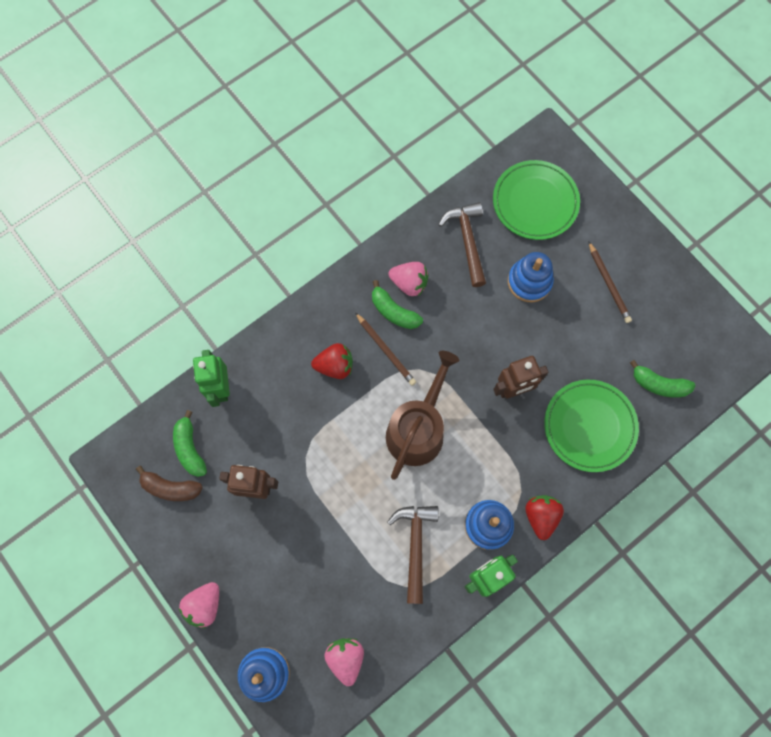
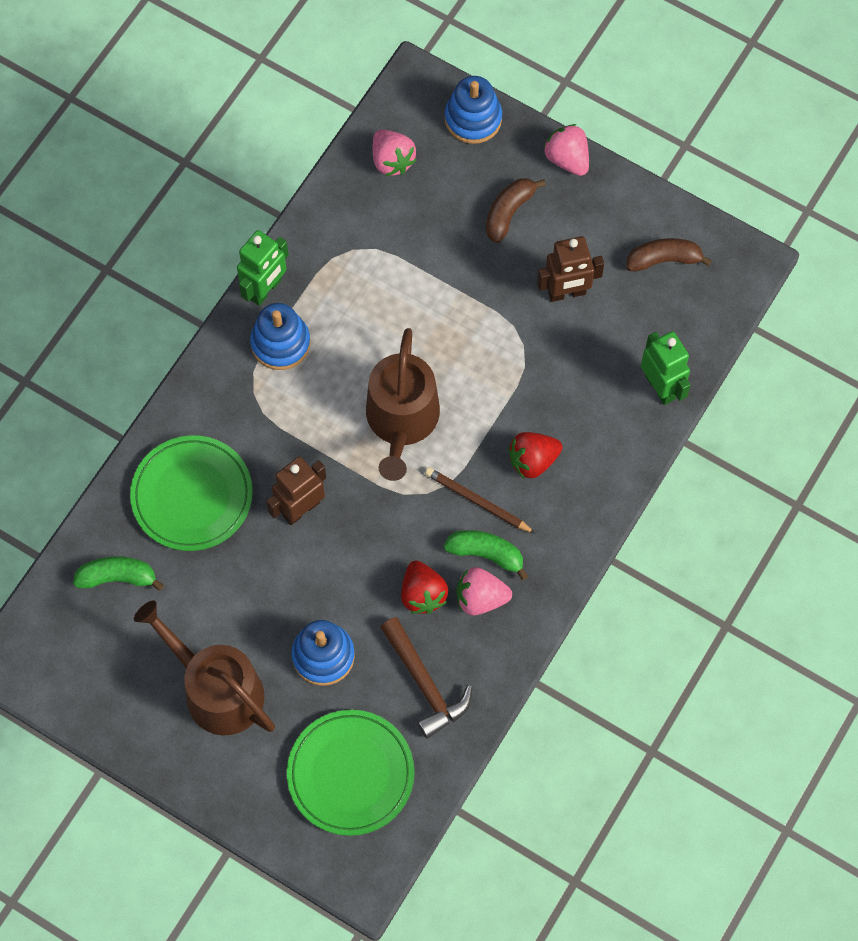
camera: 160 degrees right, 5 degrees down
(190, 448) = (663, 308): green banana -> none
(204, 605) = (567, 159): pink strawberry -> pink strawberry turned 45 degrees counterclockwise
(271, 573) = (508, 212): none -> brown banana
(415, 546) = (357, 293): brown hammer -> none
(541, 516) = (222, 373): red strawberry -> red strawberry (422, 594)
(608, 284) = (216, 689): brown pencil -> brown watering can

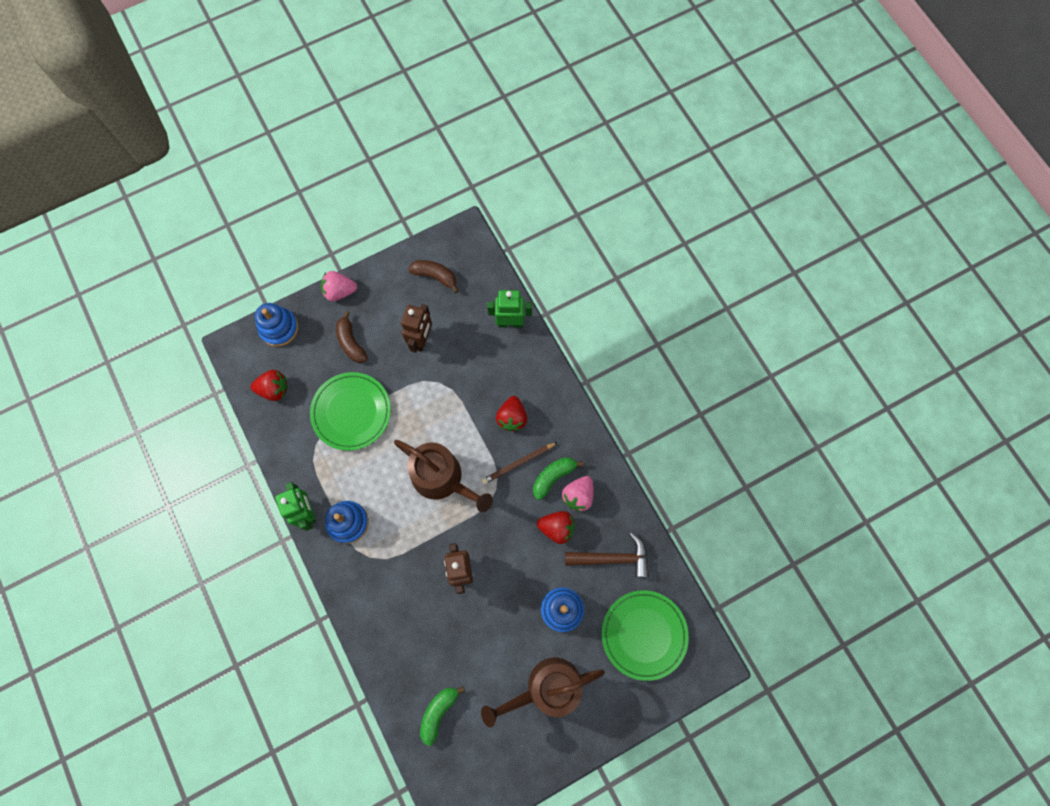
camera: 60 degrees left, 5 degrees up
(192, 495) = (413, 633): green plate -> green plate (351, 412)
(392, 160) = (274, 389): pink strawberry -> red strawberry
(664, 260) = (435, 276): brown banana -> brown banana turned 90 degrees clockwise

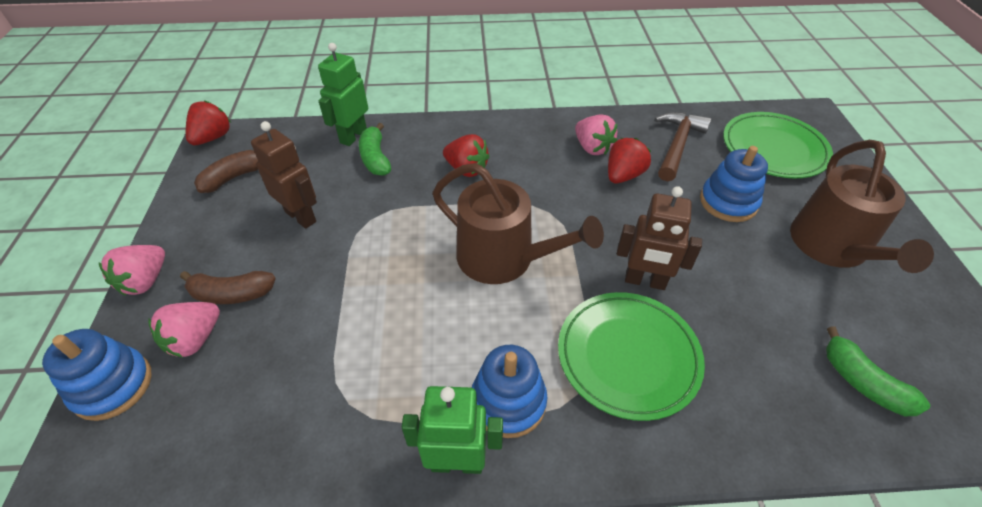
camera: 65 degrees left, 25 degrees down
(274, 389) = (204, 435): red strawberry -> red strawberry (212, 138)
(317, 346) = (195, 339): none -> pink strawberry
(351, 412) = (335, 331): green plate -> green plate (628, 356)
(442, 478) = (504, 258): brown watering can -> brown watering can turned 60 degrees clockwise
(518, 463) = (526, 181): brown pencil -> none
(553, 477) = (559, 159): green banana -> green banana (375, 158)

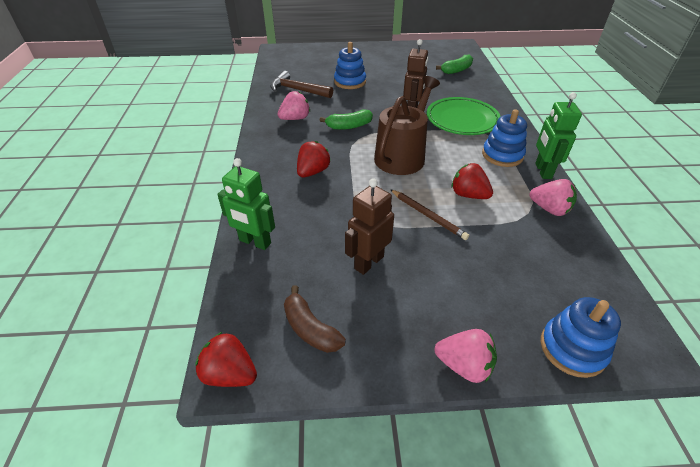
camera: 90 degrees left, 5 degrees down
(195, 339) = (512, 304): pink strawberry -> pink strawberry (549, 209)
(232, 294) = (463, 291): brown banana -> none
(365, 275) = (428, 216): none -> brown pencil
(375, 158) = (292, 223): green banana -> green banana (349, 126)
(623, 175) = (325, 110): red strawberry -> red strawberry (468, 195)
(773, 149) = (306, 64): green plate -> none
(832, 247) = (381, 63): brown watering can -> none

